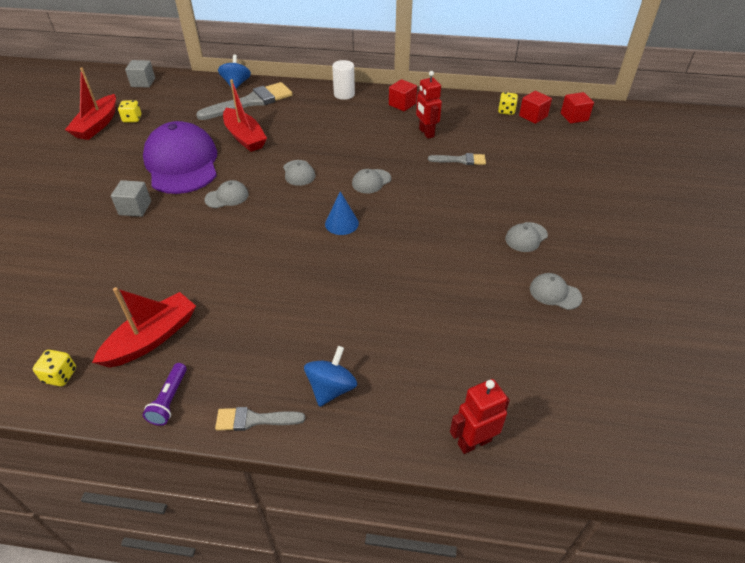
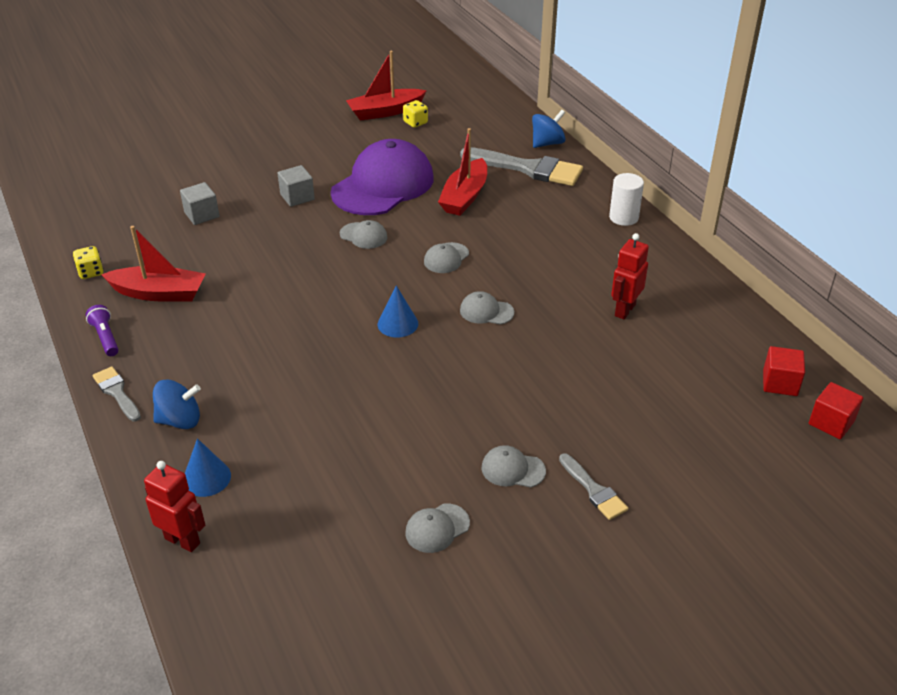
camera: 55 degrees right, 5 degrees down
(143, 82) = (478, 94): grey cube -> grey cube (202, 215)
(169, 400) = (105, 337): purple flashlight -> purple flashlight turned 90 degrees clockwise
(402, 104) = (660, 266): red cube -> none
(414, 397) = (206, 478): none -> blue cone
(461, 160) = (602, 359): grey brush -> grey brush (594, 490)
(506, 111) = (760, 355): yellow dice -> none
(555, 293) = (437, 528): grey cap -> grey cap turned 120 degrees counterclockwise

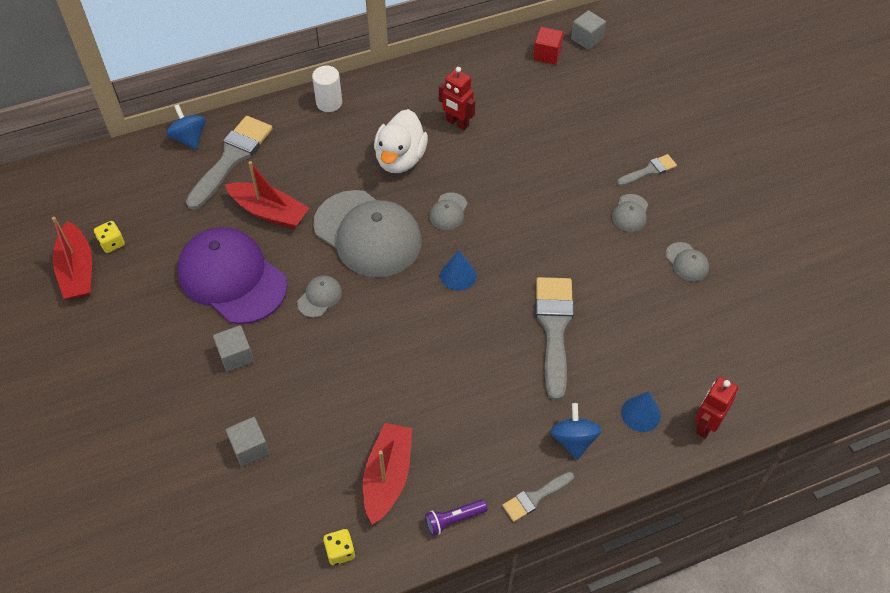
camera: 85 degrees left, 15 degrees up
(327, 401) = (554, 329): none -> grey brush
(446, 258) = (368, 234): grey cap -> grey cap, size x2.44
(556, 272) = (400, 159): none -> white duck
(831, 422) = (587, 39): red cube -> grey cube

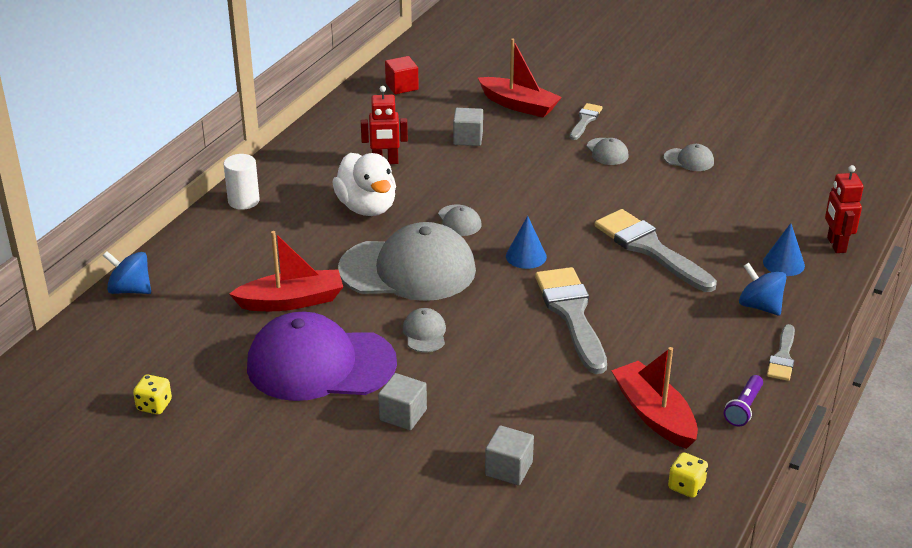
camera: 40 degrees left, 20 degrees down
(77, 270) = (143, 445): red boat -> red boat (519, 105)
(232, 158) = (198, 283): grey brush -> grey brush (572, 314)
(587, 39) = (422, 64): grey cube -> grey cube (468, 138)

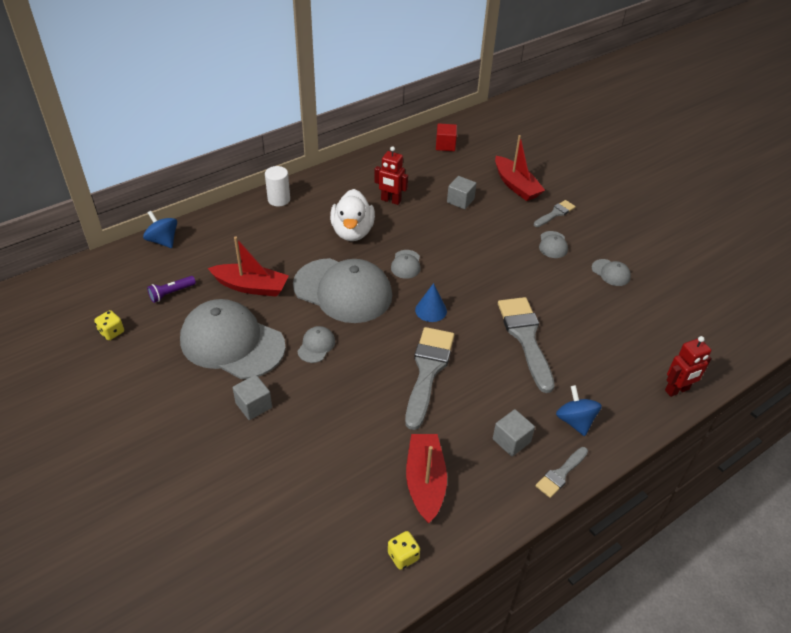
camera: 25 degrees right, 10 degrees up
(320, 364) = (232, 343): purple cap -> grey cap
(508, 469) = (290, 481): grey cube -> grey cube (511, 440)
(744, 408) = (497, 506): purple flashlight -> purple flashlight (171, 293)
(783, 263) = (621, 390): blue cone -> none
(836, 245) = (677, 390): red robot -> red robot turned 135 degrees counterclockwise

